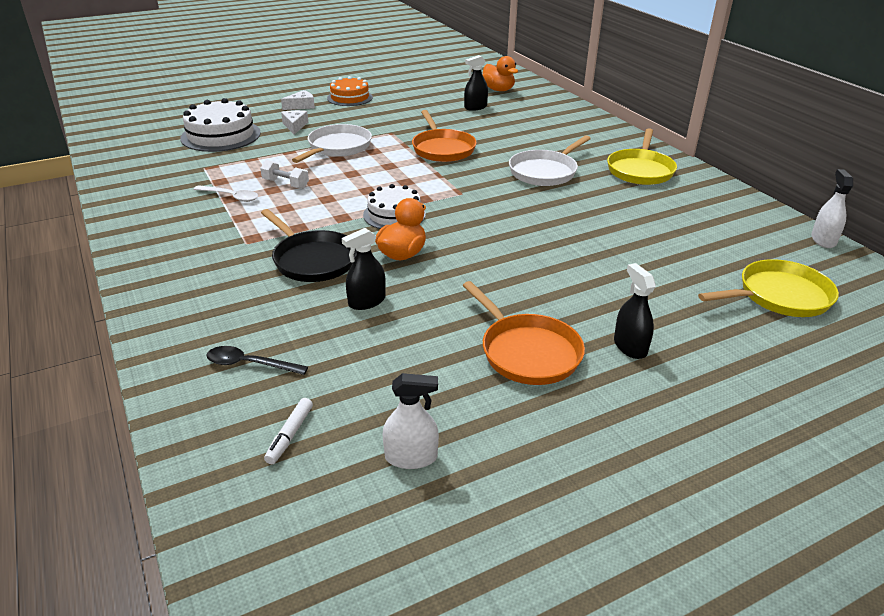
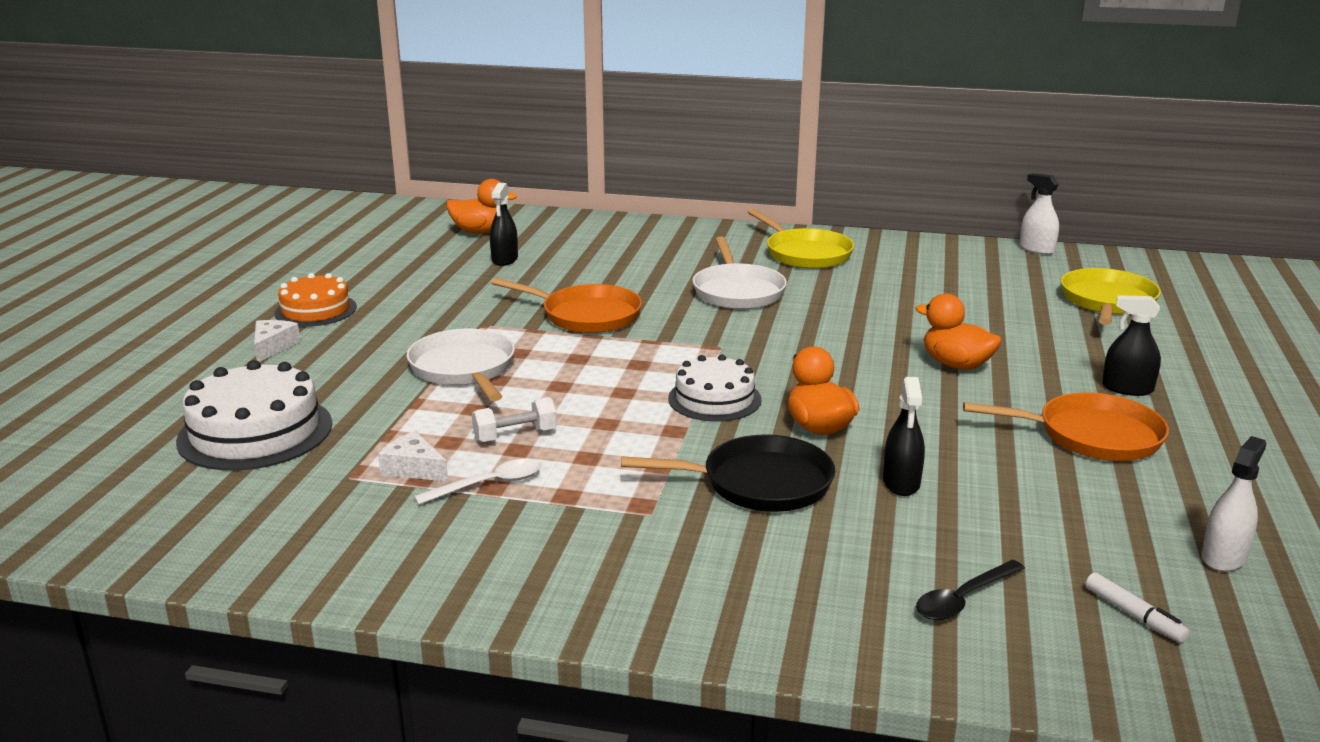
camera: 50 degrees left, 10 degrees down
(295, 126) = (335, 372): white cheese -> white cheese (413, 468)
(559, 270) = (956, 365): none -> orange duck

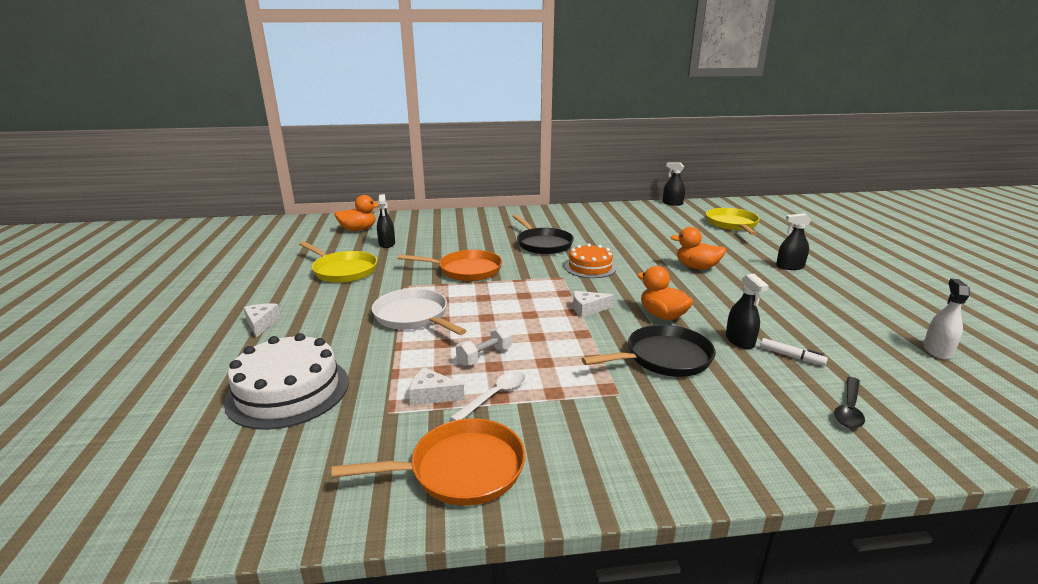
camera: 20 degrees left, 0 degrees up
(315, 310) = (278, 293): orange cake -> orange cake (590, 267)
(714, 399) = (588, 309): white cake -> white cheese
(737, 291) = (542, 244): white pan -> black pan
(805, 254) = (560, 219): yellow pan -> yellow pan (343, 270)
(1036, 249) = (672, 203): white spray bottle -> black spray bottle
(1091, 436) = (802, 295): orange pan -> orange pan (460, 469)
(1134, 615) = (940, 397): white marker -> white marker (791, 356)

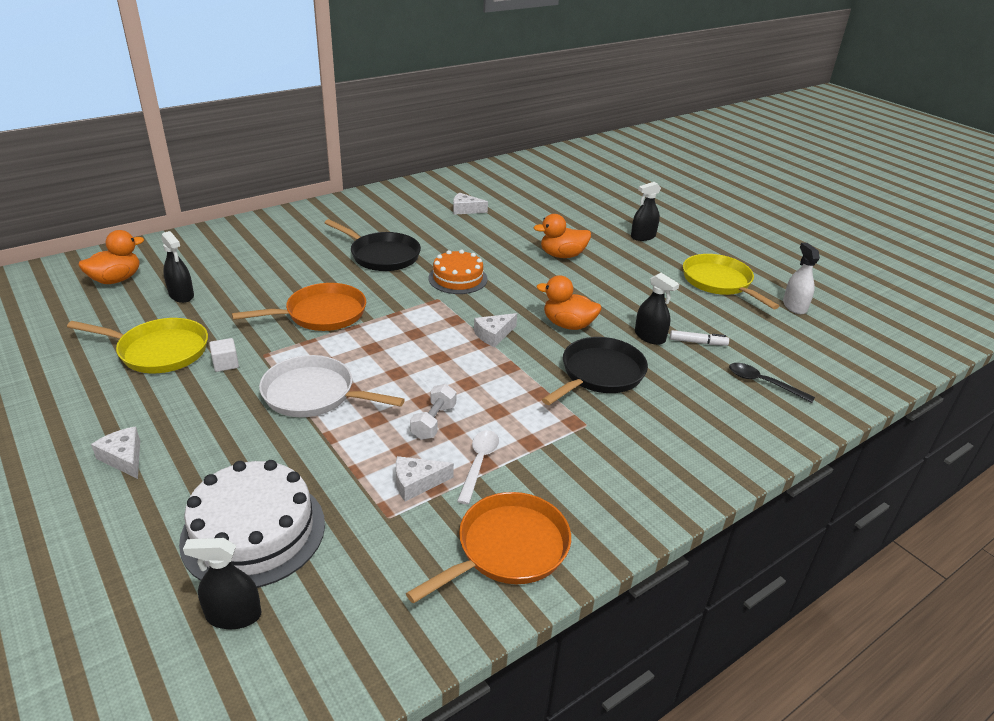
camera: 30 degrees left, 10 degrees up
(375, 286) = (226, 364): none -> white cube
(634, 227) = (465, 210): none -> white cheese
(672, 203) = (483, 167): black spray bottle -> black spray bottle (233, 615)
(732, 224) = (561, 189): yellow pan -> yellow pan (719, 282)
(849, 409) = (763, 383): black spoon -> black spoon turned 120 degrees clockwise

